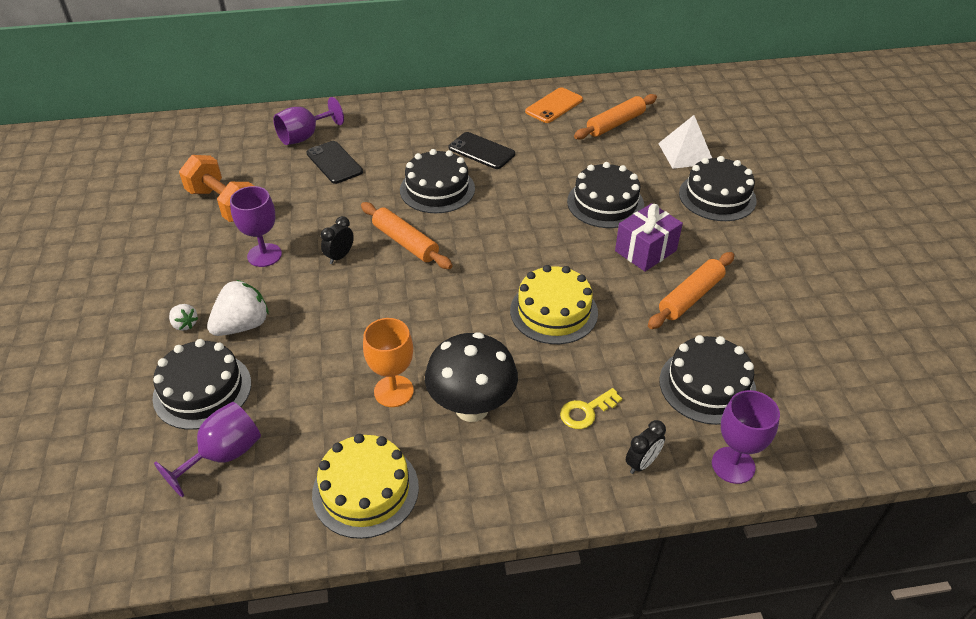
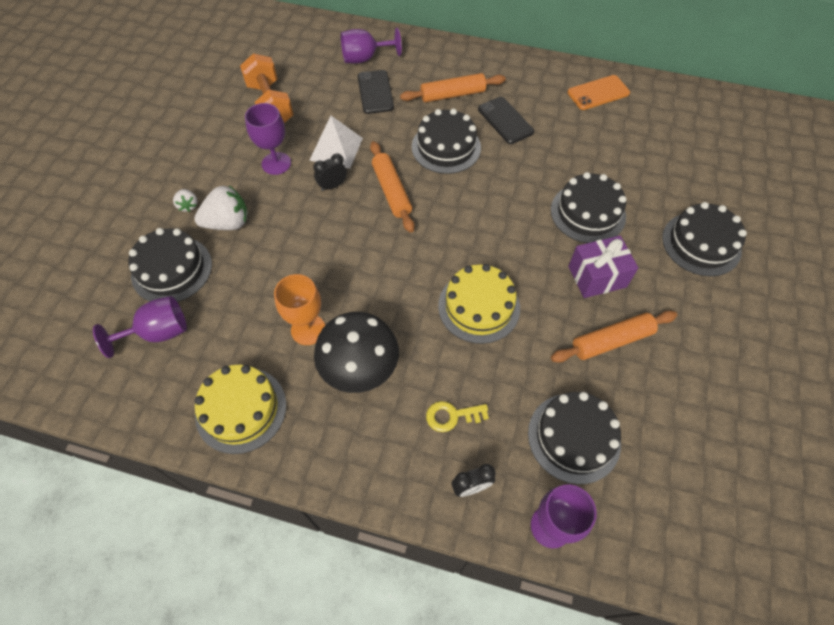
camera: 25 degrees right, 15 degrees up
(615, 124) = (646, 131): orange rolling pin -> orange rolling pin (452, 95)
(686, 153) = (697, 185): white pyramid -> white pyramid (336, 149)

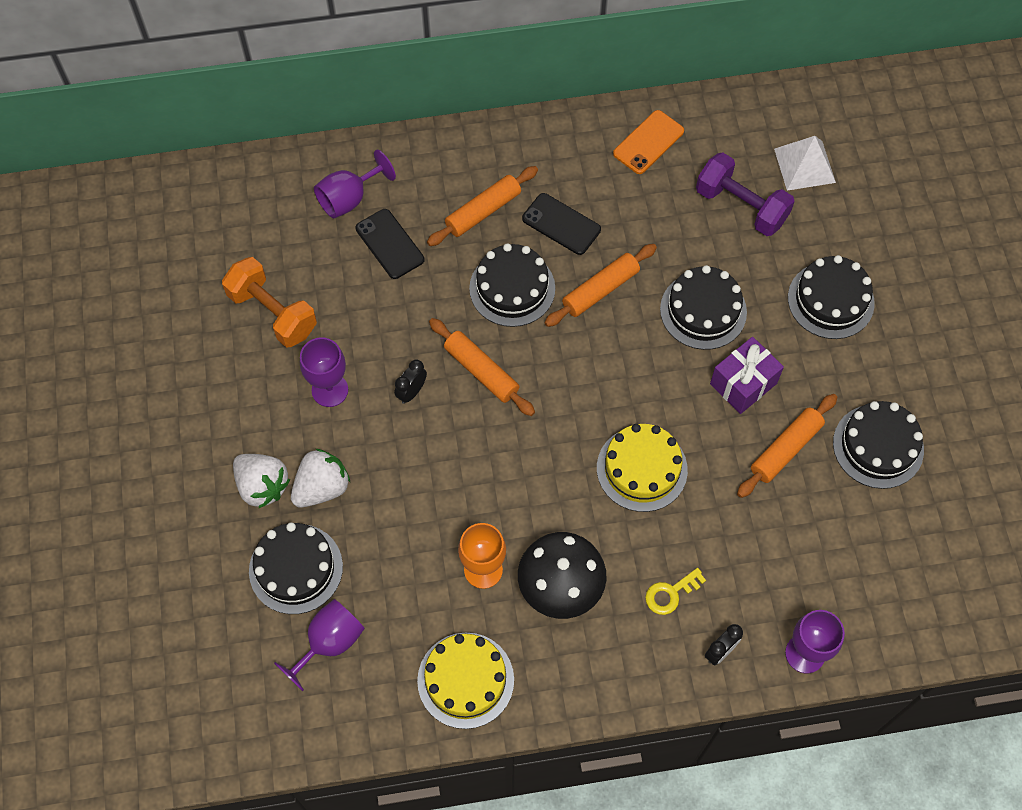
camera: 25 degrees left, 5 degrees up
(188, 205) = (262, 486): white strawberry -> white strawberry, size x1.91
(336, 149) = (388, 342): white pyramid -> white pyramid (804, 165)
(512, 171) = (600, 290): none -> orange rolling pin
(574, 437) = (790, 563): black cake -> black cake (878, 446)
(652, 155) = (741, 206): none -> purple dumbbell

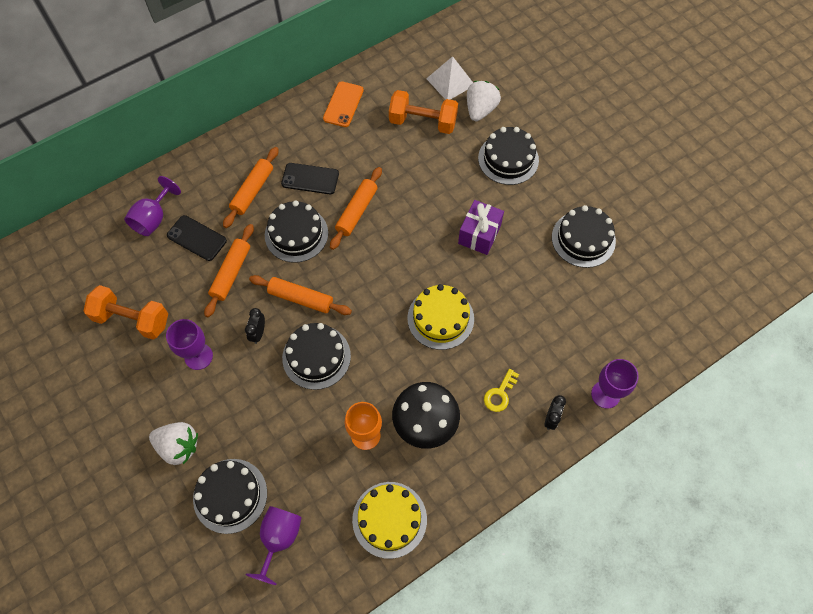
camera: 25 degrees left, 0 degrees up
(322, 487) = (223, 428): white strawberry -> white strawberry (480, 110)
(703, 310) = (430, 198): black cake -> black cake (316, 357)
(741, 206) = (423, 122): purple dumbbell -> orange dumbbell
(785, 449) = (527, 265): orange rolling pin -> orange rolling pin (231, 273)

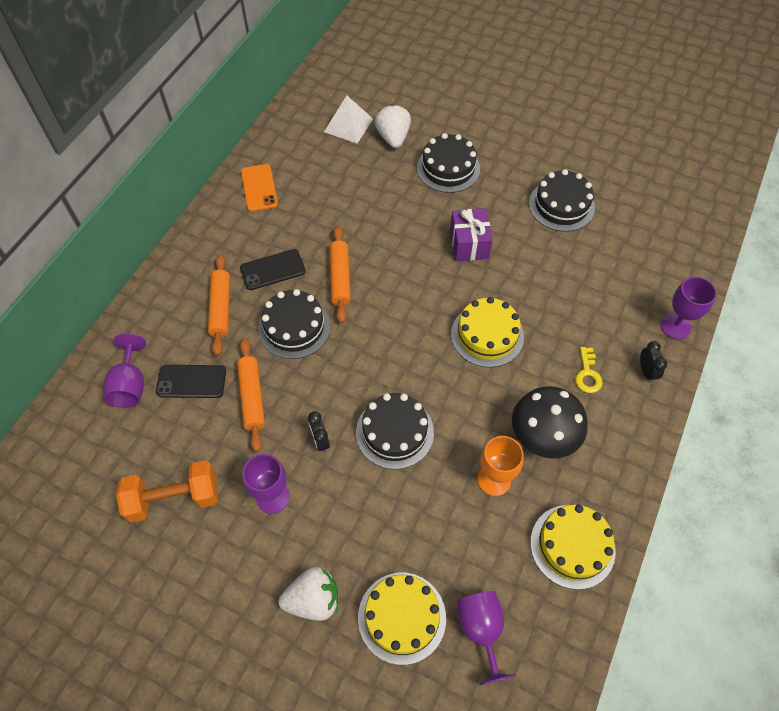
camera: 30 degrees left, 5 degrees down
(230, 495) = (402, 617): black cake -> yellow cake
(301, 298) = (341, 385): orange rolling pin -> none
(423, 122) = (347, 171): orange dumbbell -> none

